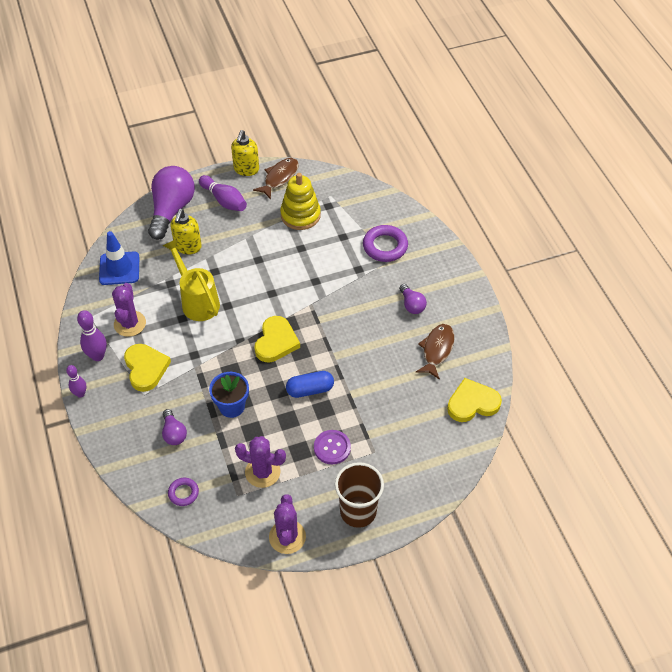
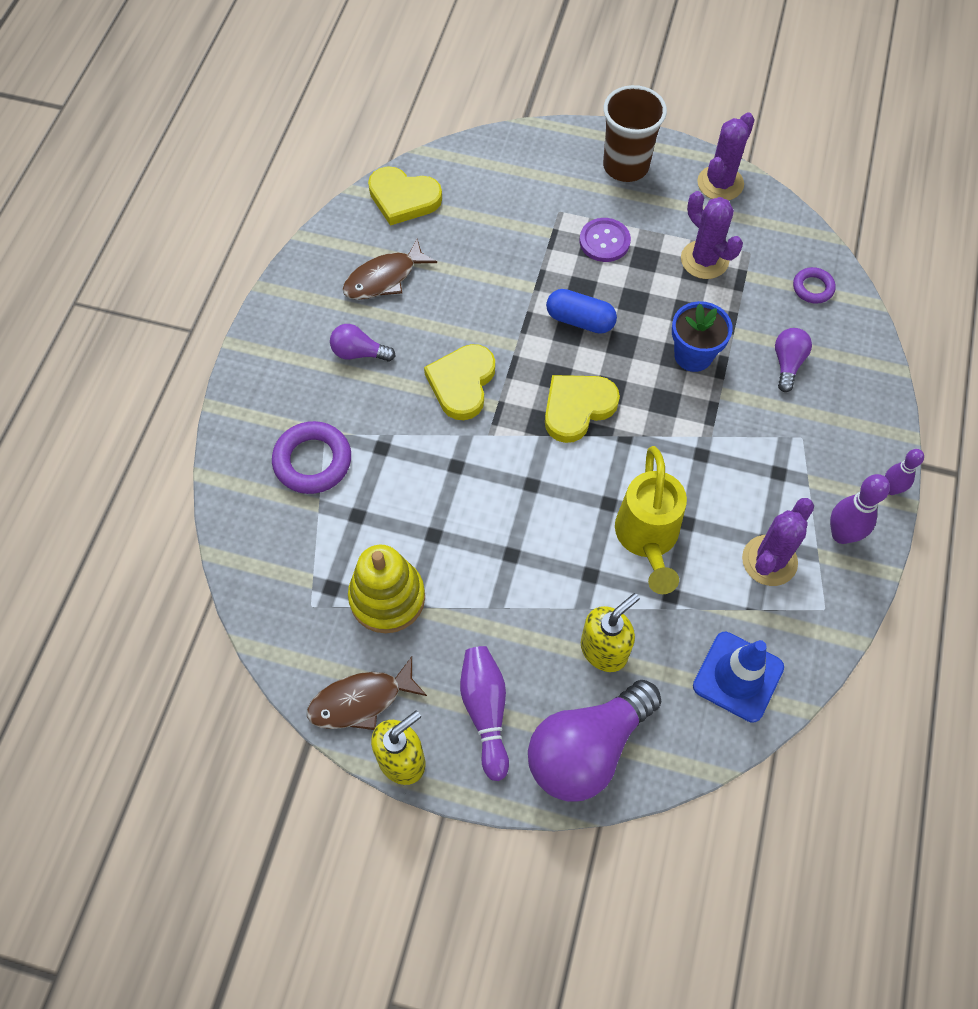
camera: 145 degrees left, 10 degrees up
(146, 368) = (780, 474): yellow heart -> yellow heart (462, 383)
(411, 305) = (359, 353): purple light bulb -> purple light bulb turned 90 degrees counterclockwise

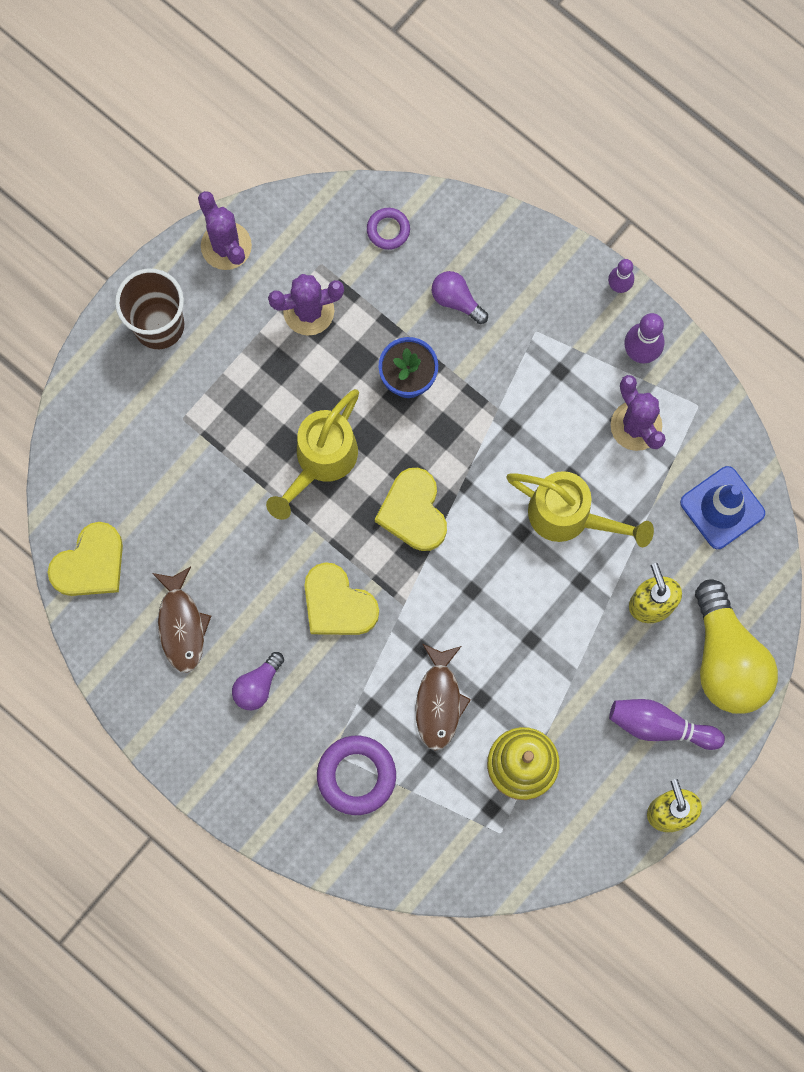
camera: 65 degrees left, 15 degrees up
(361, 700) = (605, 824): brown fish -> brown fish (439, 701)
(580, 320) = (320, 462): blue capsule -> yellow watering can
(587, 749) = (727, 659): purple light bulb -> yellow light bulb
(604, 241) = (241, 393): purple button -> none

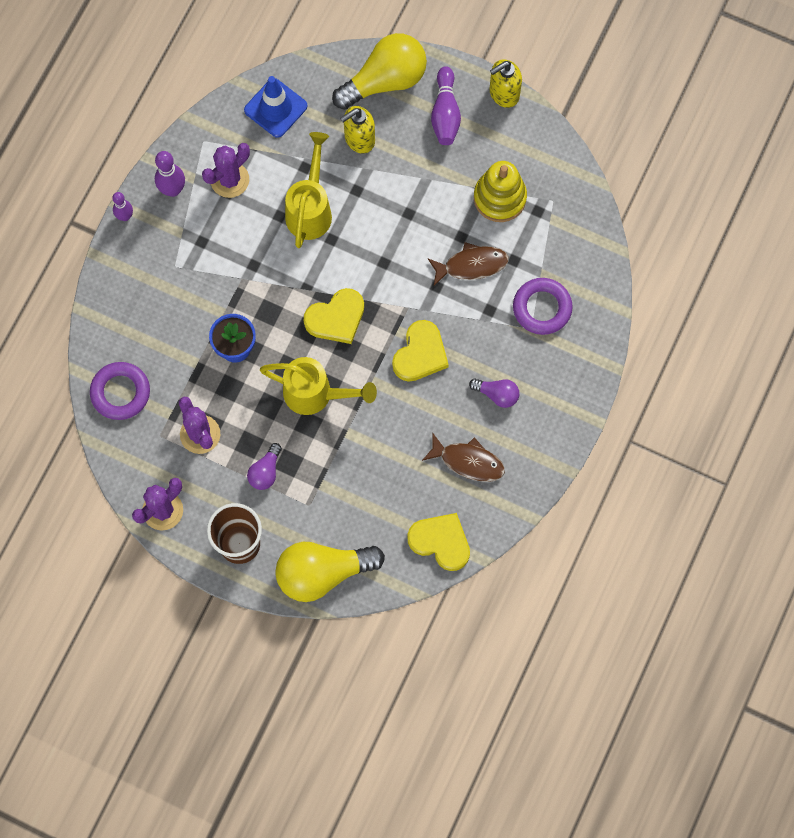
camera: 105 degrees left, 5 degrees down
(94, 413) = (323, 573): none -> yellow light bulb
(181, 625) = (468, 461): brown fish -> brown fish turned 45 degrees clockwise
(388, 230) = (120, 392): purple ring -> purple ring, size x1.74
(456, 300) = (164, 328): purple light bulb -> purple light bulb (265, 472)

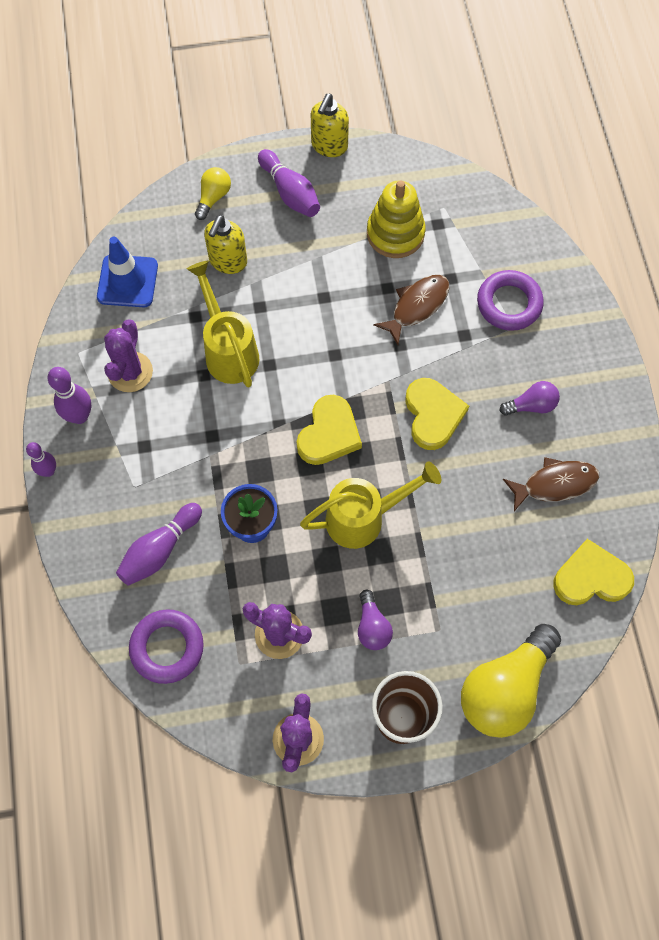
camera: 35 degrees left, 5 degrees down
(161, 323) = (160, 550): none -> purple bowling pin
(385, 81) = (213, 197): yellow light bulb -> yellow light bulb, size x0.49

